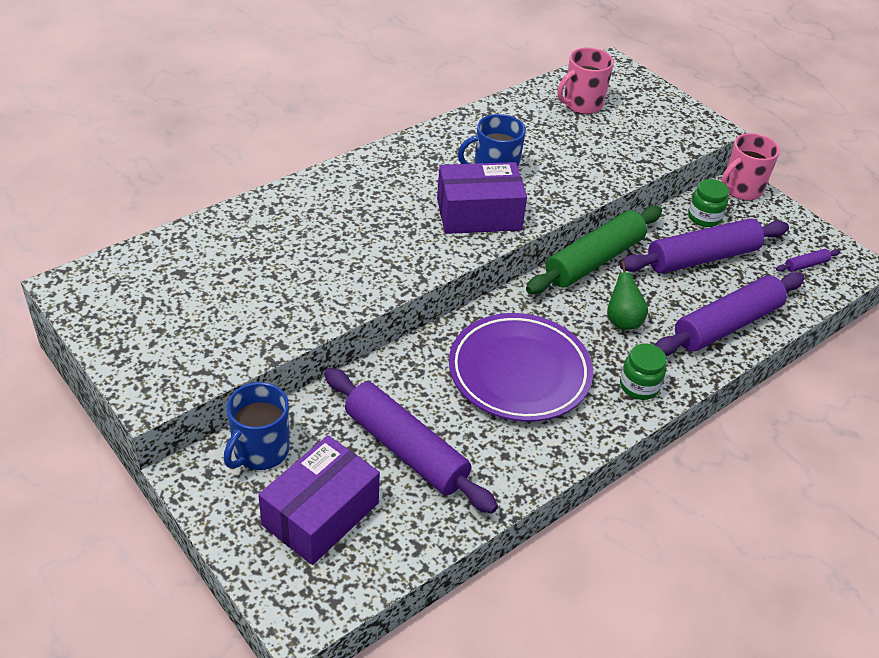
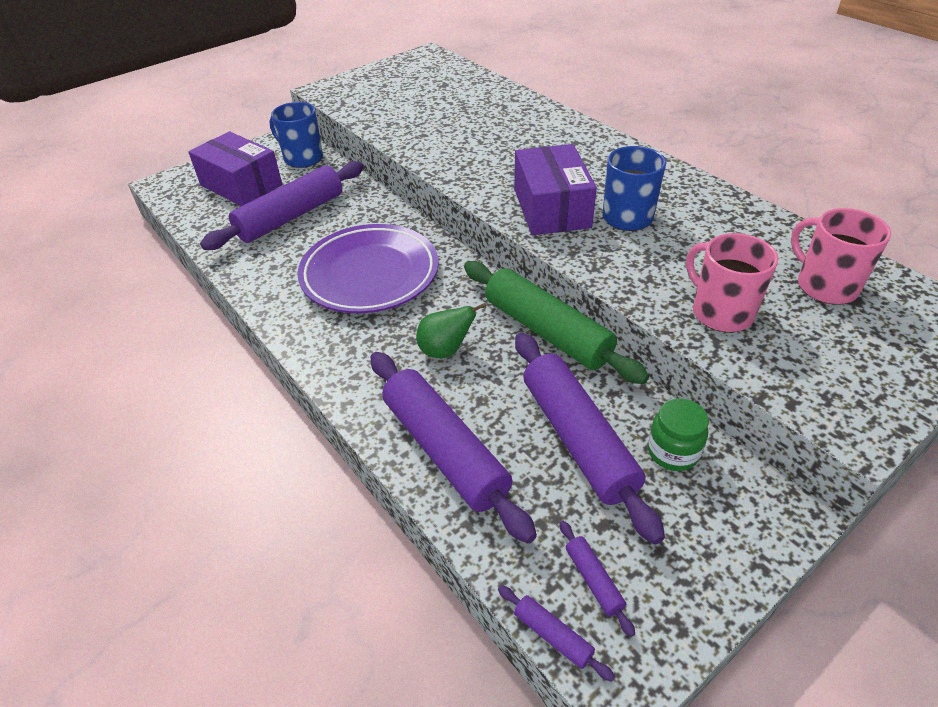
camera: 95 degrees right, 0 degrees up
(639, 386) = (345, 357): green jar -> none
(741, 189) = (771, 513): pink mug -> pink mug (720, 312)
(845, 285) = (553, 635): none -> purple rolling pin

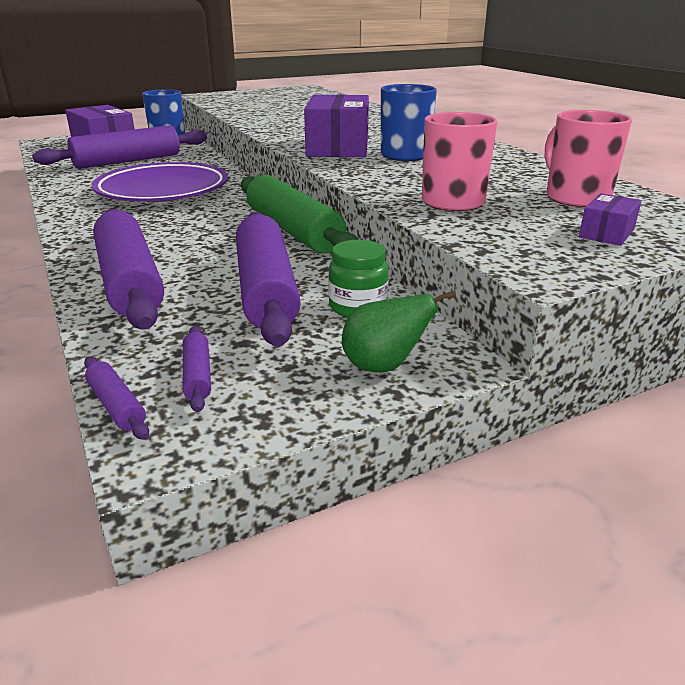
camera: 10 degrees right, 15 degrees down
(445, 350) = (188, 231): green pear -> green pear (384, 366)
(878, 351) = (606, 233): none -> purple box

